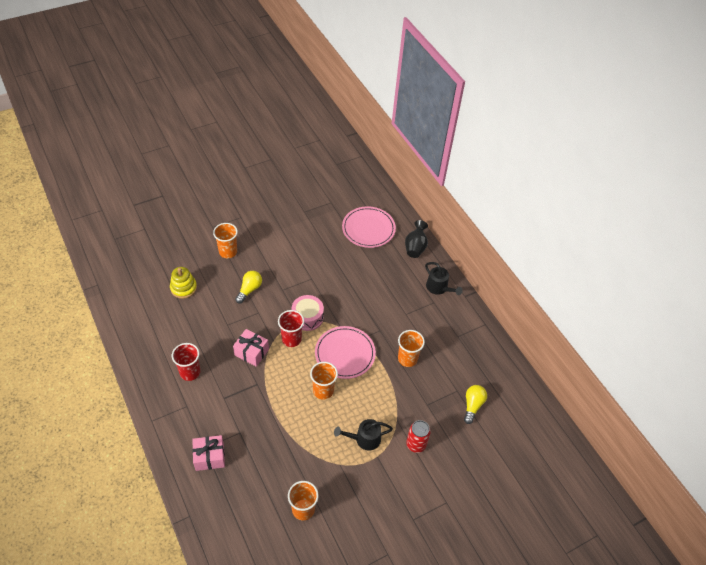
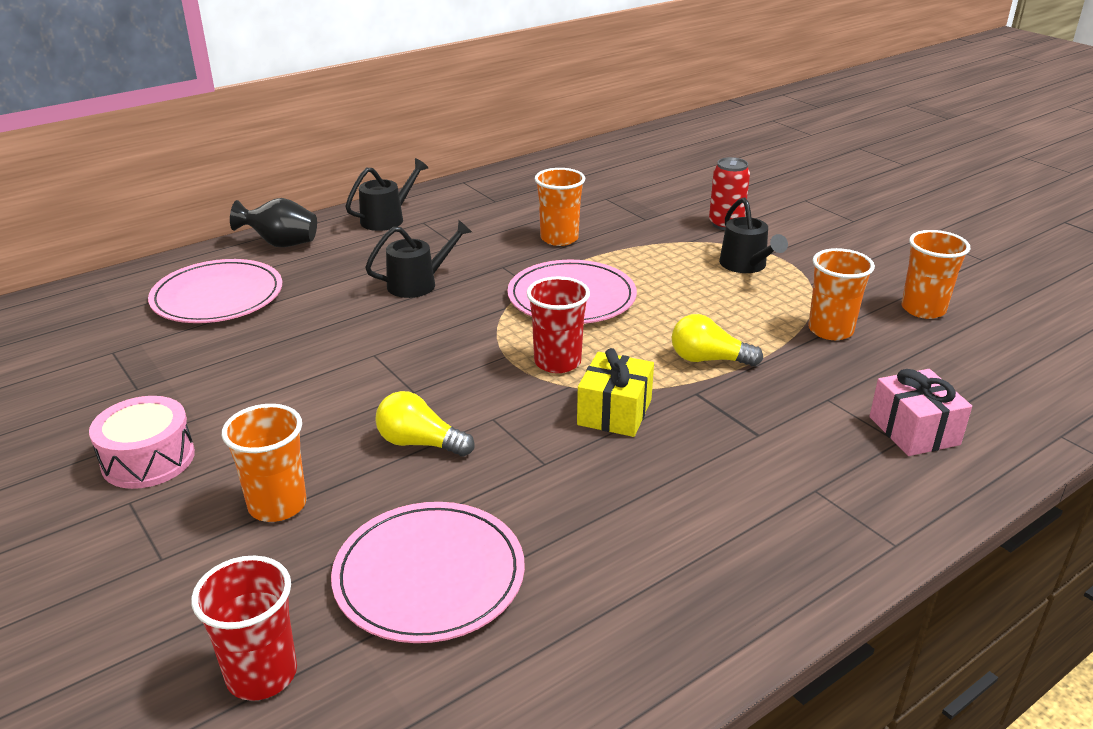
camera: 95 degrees left, 20 degrees down
(183, 288) = (429, 575): yellow stacking toy -> pink plate
(190, 372) = (717, 503): red cup -> red cup (262, 674)
(251, 352) = (614, 412): pink gift -> yellow gift
(307, 317) = (490, 348): pink drum -> pink drum (148, 459)
(323, 391) = (669, 312): orange cup -> orange cup (830, 330)
(368, 296) = (419, 283): none -> black watering can
(472, 405) = (628, 187): yellow light bulb -> yellow light bulb (708, 360)

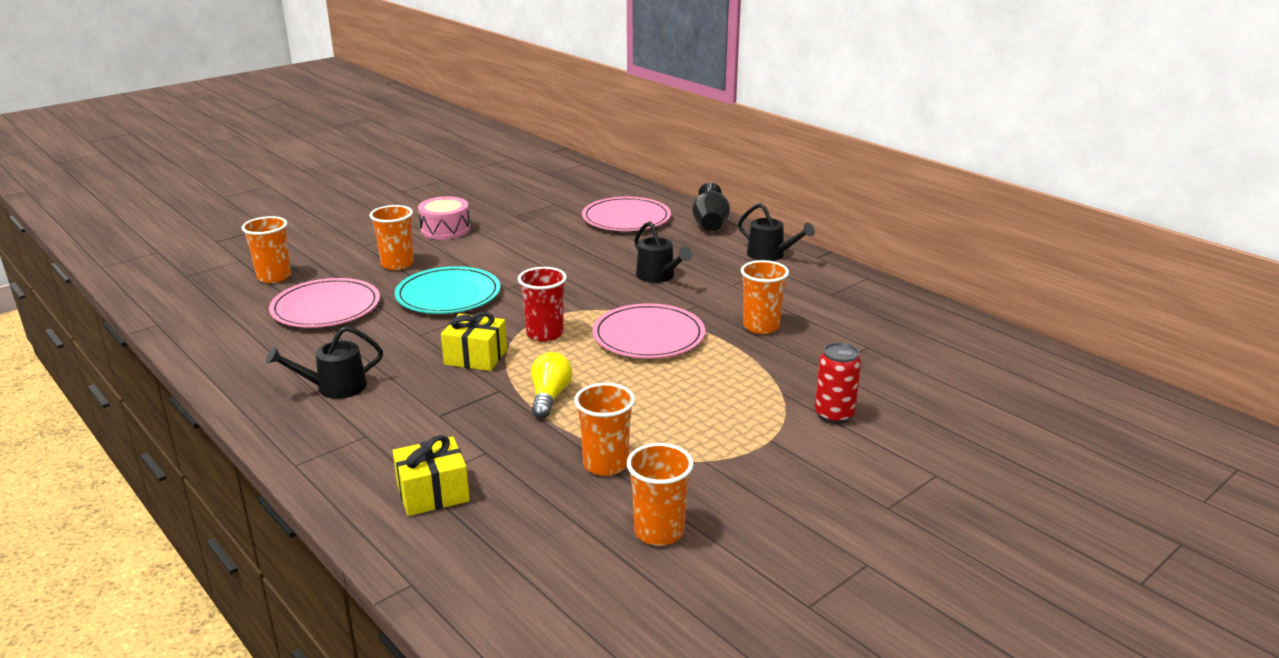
camera: 85 degrees right, 5 degrees down
(262, 674) = (274, 277): red cup -> orange cup
(420, 443) = (448, 295): yellow light bulb -> turquoise plate
(746, 266) = (734, 423): black watering can -> black watering can (334, 388)
(914, 430) = (433, 493): pink gift -> yellow gift

